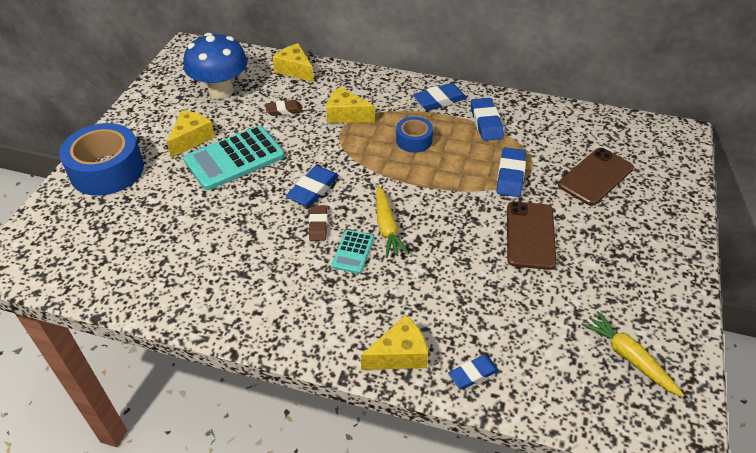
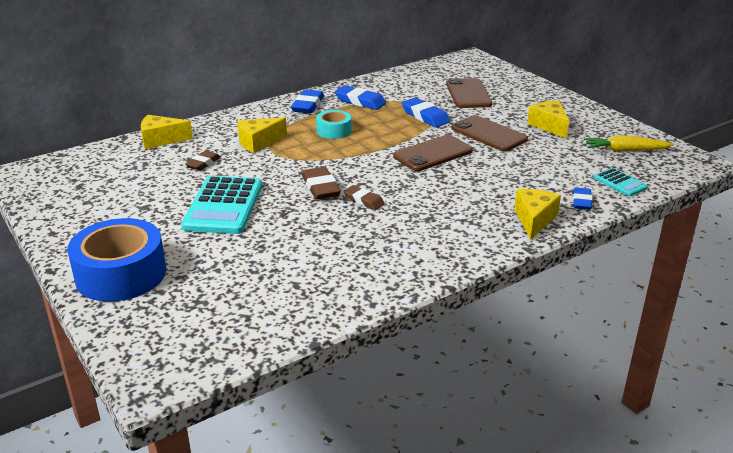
camera: 50 degrees left, 15 degrees down
(191, 139) = (159, 216): yellow cheese -> yellow cheese (549, 126)
(221, 91) = (121, 180): blue mushroom -> none
(313, 189) = (320, 187): blue eraser -> brown eraser
(353, 252) = (413, 198): turquoise calculator -> turquoise calculator (620, 183)
(387, 227) = (407, 176): yellow carrot -> none
(414, 140) = (334, 131): blue tape -> turquoise tape
(445, 220) = (433, 154): none -> brown phone

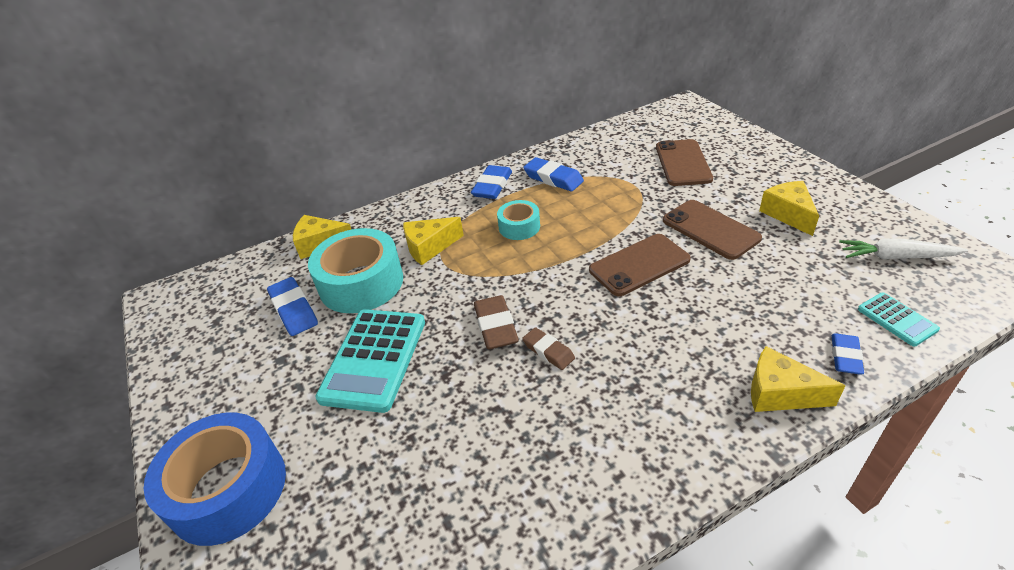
camera: 10 degrees right, 10 degrees up
(203, 163) = (361, 283): brown eraser -> turquoise tape
(425, 116) = (630, 201): blue eraser -> blue eraser (294, 310)
(534, 220) = (780, 393): yellow cheese -> yellow cheese turned 90 degrees counterclockwise
(625, 150) = (896, 257): yellow carrot -> white carrot

